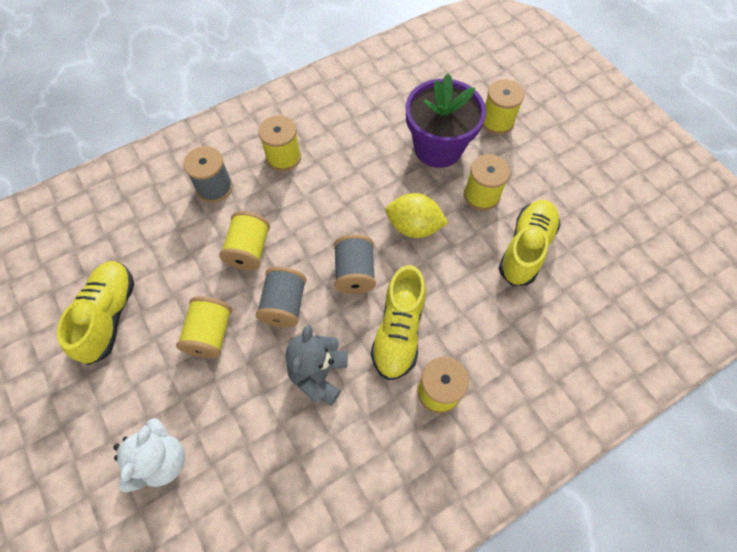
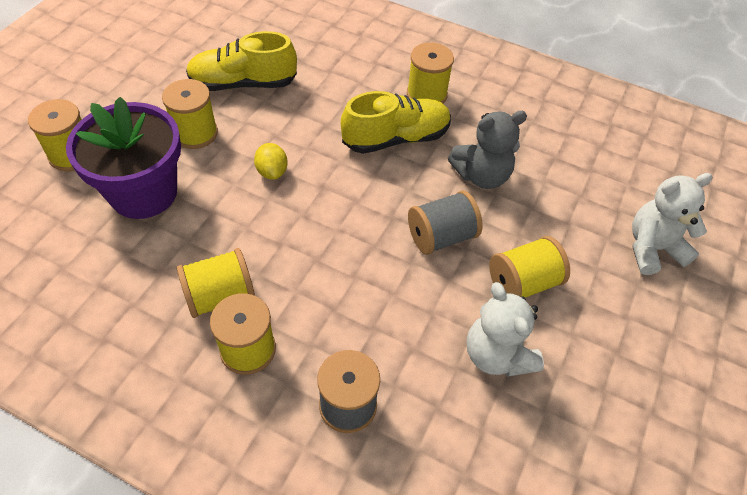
camera: 125 degrees left, 10 degrees down
(109, 316) = (593, 401): yellow shoe -> none
(178, 281) = (497, 355): none -> white teddy bear
(249, 250) = (406, 306): yellow spool -> yellow spool (220, 296)
(355, 273) = (361, 196): grey spool -> none
(414, 227) = (272, 172): yellow lemon -> yellow lemon, size x0.62

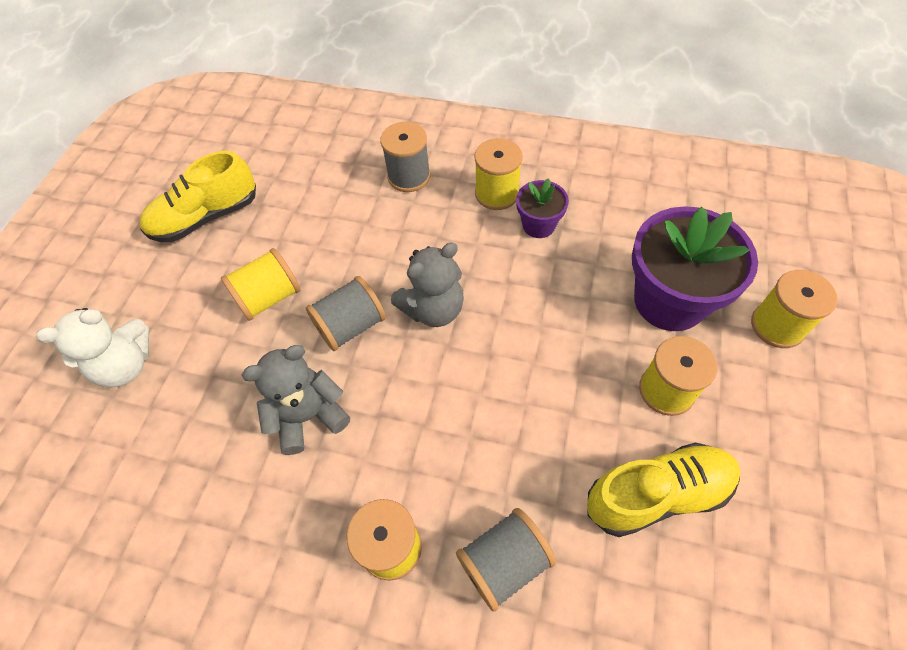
camera: 175 degrees right, 5 degrees up
(220, 296) = (538, 225): yellow spool -> purple flower pot
(272, 172) = (551, 359): yellow lemon -> none
(356, 75) = (504, 563): none -> grey spool
(360, 234) = (433, 309): none -> grey teddy bear
(396, 138) = (421, 448): yellow shoe -> yellow shoe (206, 217)
(497, 355) = (296, 232): white teddy bear -> none

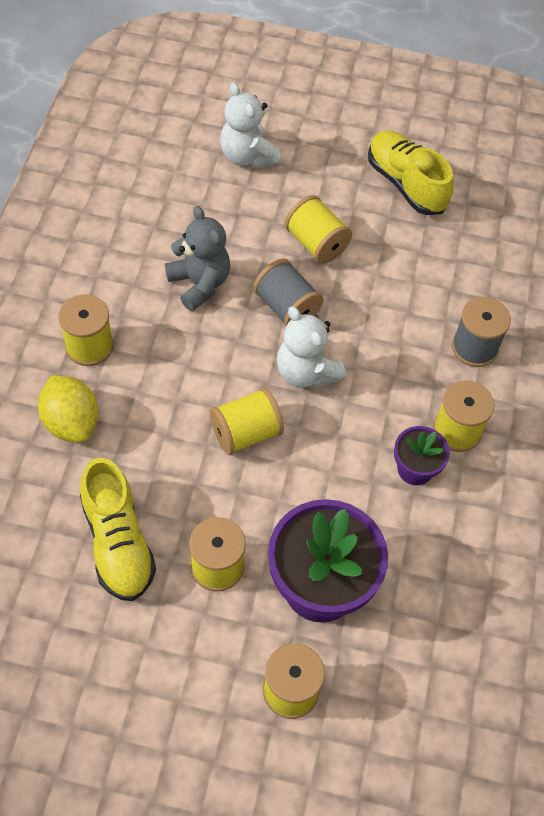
camera: 80 degrees right, 0 degrees up
(433, 309) = (306, 372): grey teddy bear -> white teddy bear
(504, 563) = (71, 422): grey spool -> yellow lemon
(508, 365) = (246, 433): none -> yellow spool

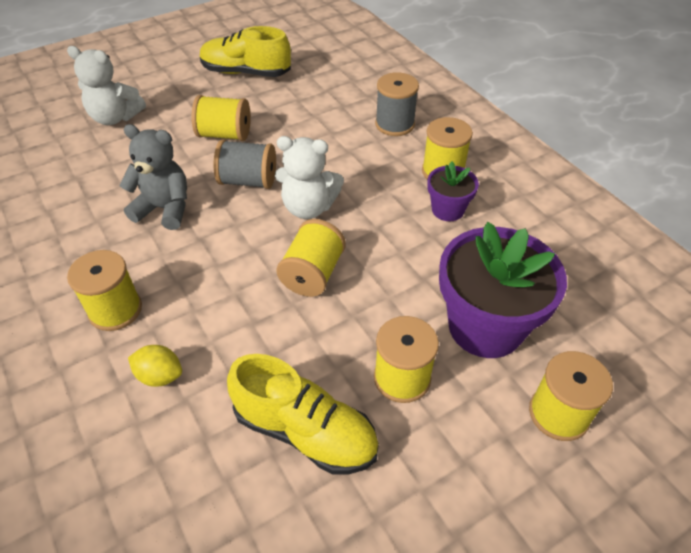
camera: 40 degrees left, 10 degrees down
(71, 422) = (160, 376): yellow lemon -> yellow lemon, size x0.62

